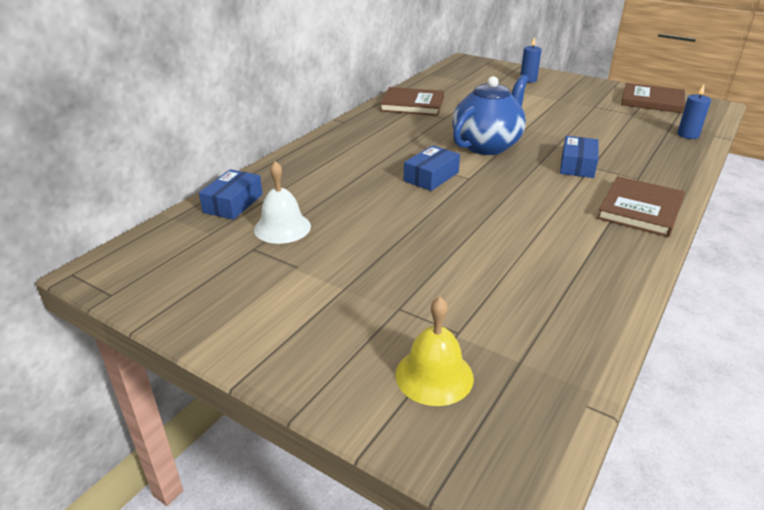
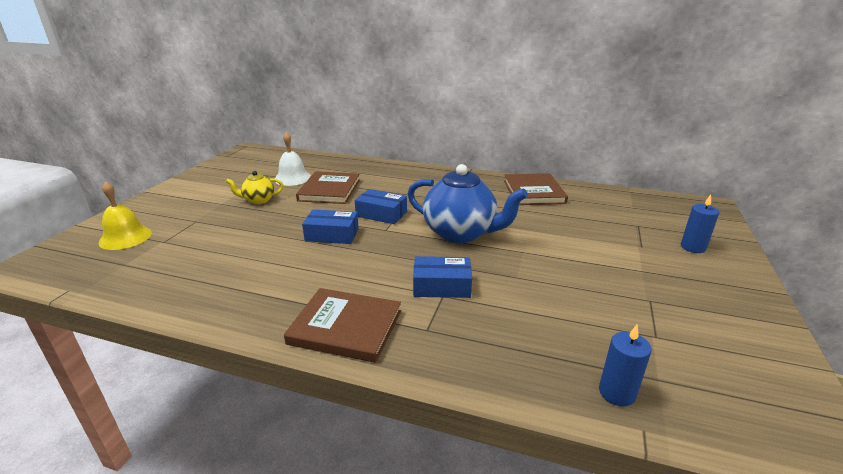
camera: 75 degrees right, 5 degrees down
(233, 203) = (321, 162): blue box -> blue box (332, 235)
(350, 255) = (258, 200): none -> yellow teapot
(652, 101) = (745, 361): brown book -> brown book (329, 190)

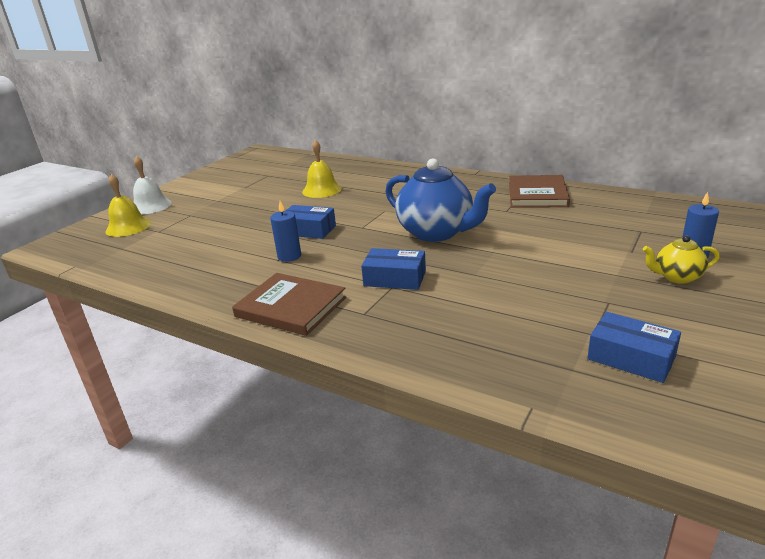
camera: 15 degrees right, 0 degrees up
(258, 200) = (251, 198): yellow teapot -> yellow teapot (676, 277)
(292, 178) = (290, 178): white bell -> white bell (151, 206)
(329, 190) = (322, 190): brown book -> yellow bell
(381, 214) = (364, 213): blue box -> blue box (631, 358)
(617, 393) = (522, 376): blue candle -> blue candle (289, 256)

